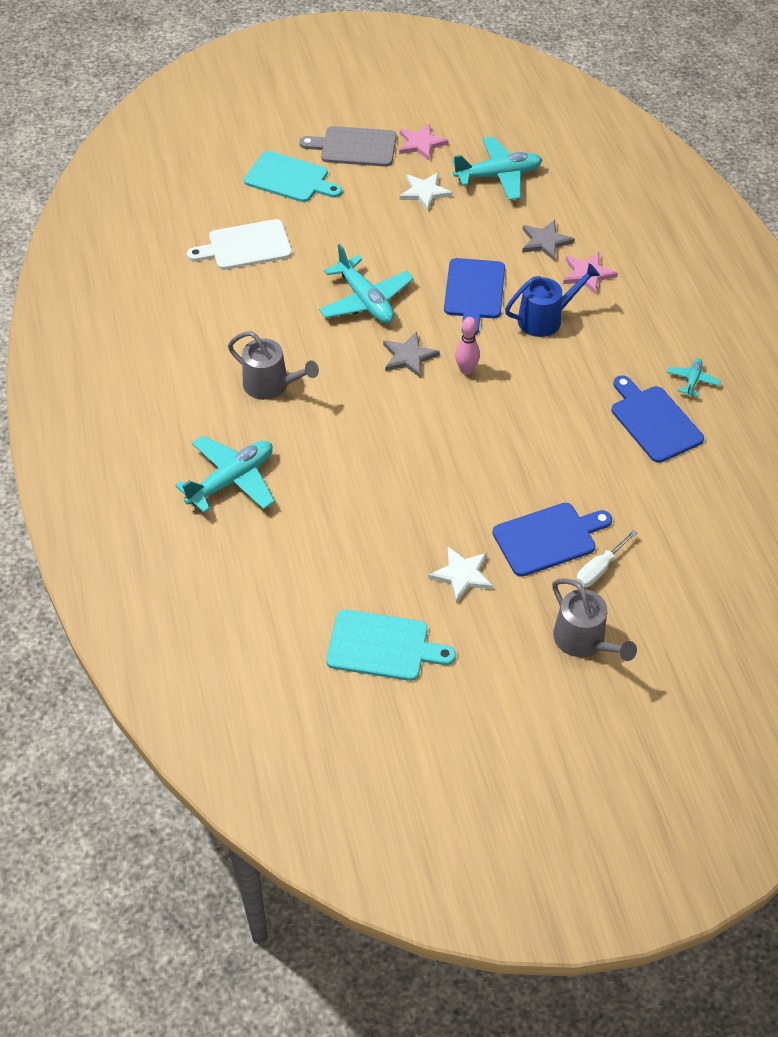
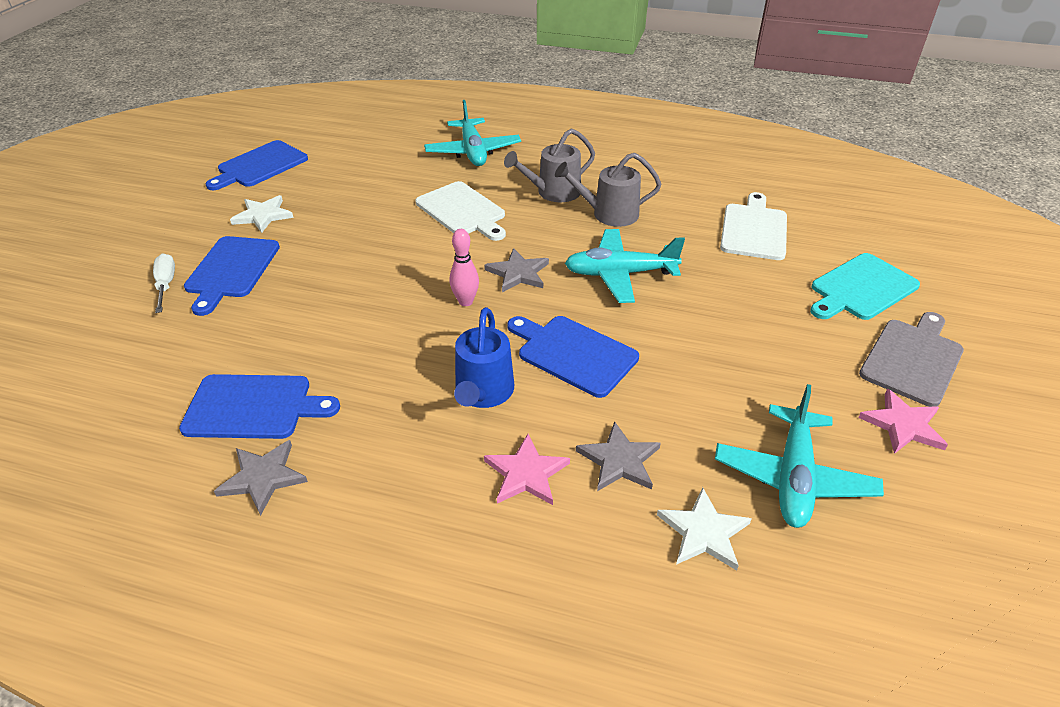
camera: 120 degrees right, 10 degrees down
(347, 433) = (462, 211): none -> white cutting board
(382, 646) = (260, 165): turquoise cutting board -> blue cutting board
(424, 192) = (787, 385): white star -> white star (703, 532)
(583, 641) = (128, 248): grey watering can -> grey watering can (609, 214)
(692, 381) = (263, 477): turquoise plane -> grey star

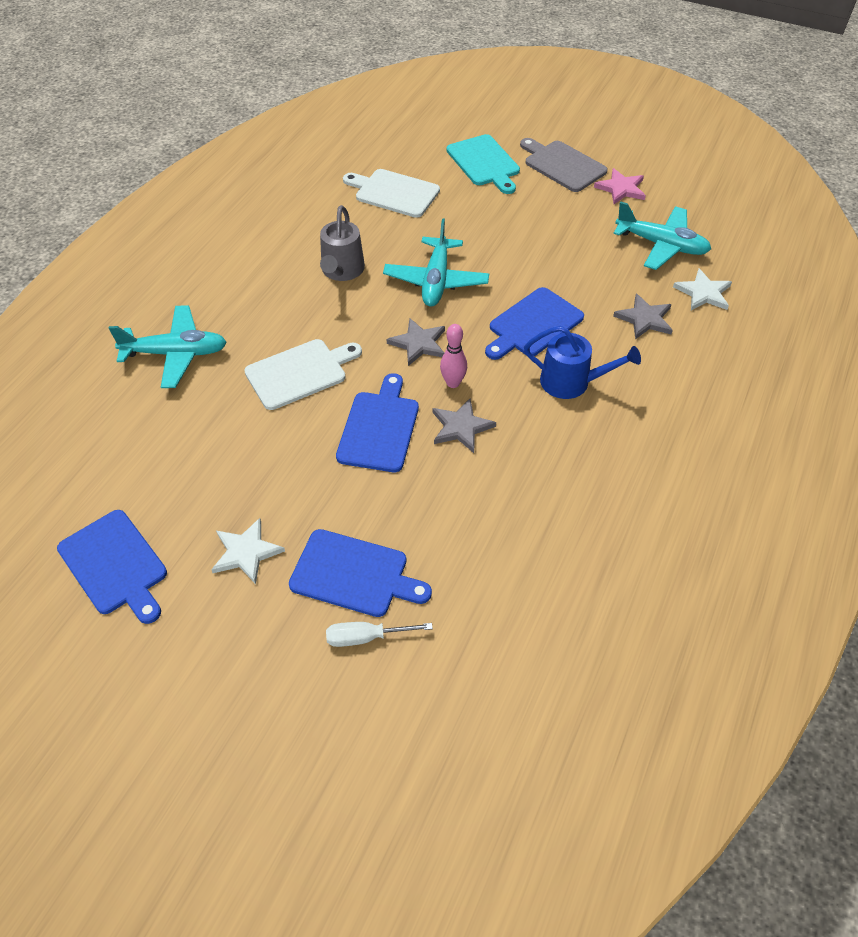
camera: 80 degrees left, 10 degrees up
(253, 407) = (573, 536): blue cutting board -> blue cutting board (379, 428)
(263, 477) = (654, 523): grey star -> grey star (461, 427)
(526, 473) = (654, 367): pink star -> none
(553, 192) = (289, 302): grey watering can -> none

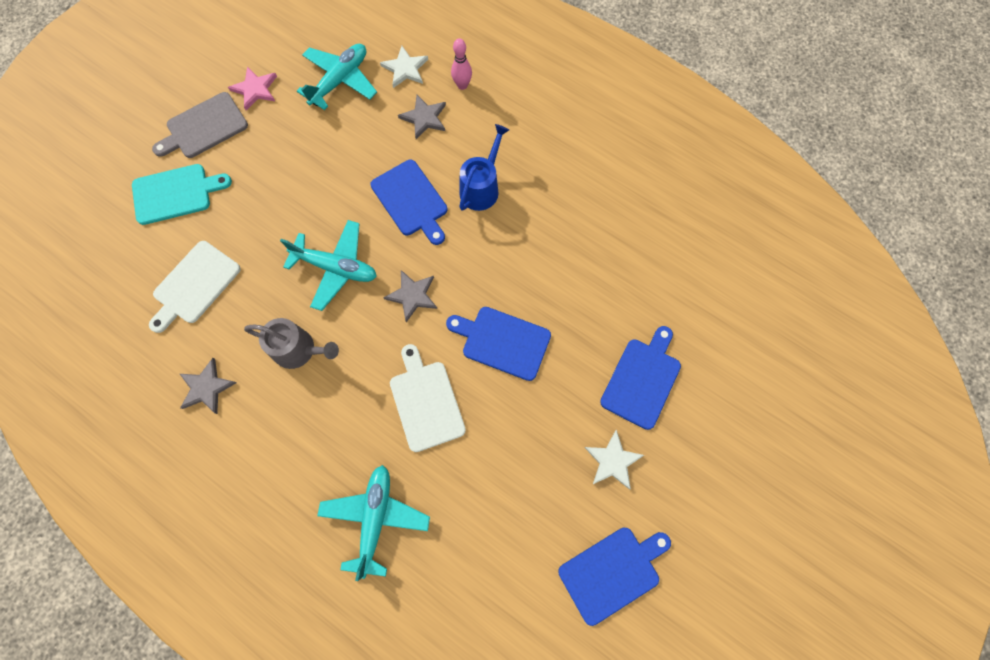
camera: 80 degrees left, 20 degrees up
(366, 637) = (695, 377): white screwdriver -> none
(453, 383) = (464, 276): pink bowling pin -> pink bowling pin (462, 85)
(461, 427) = (513, 278): grey star -> grey star (206, 387)

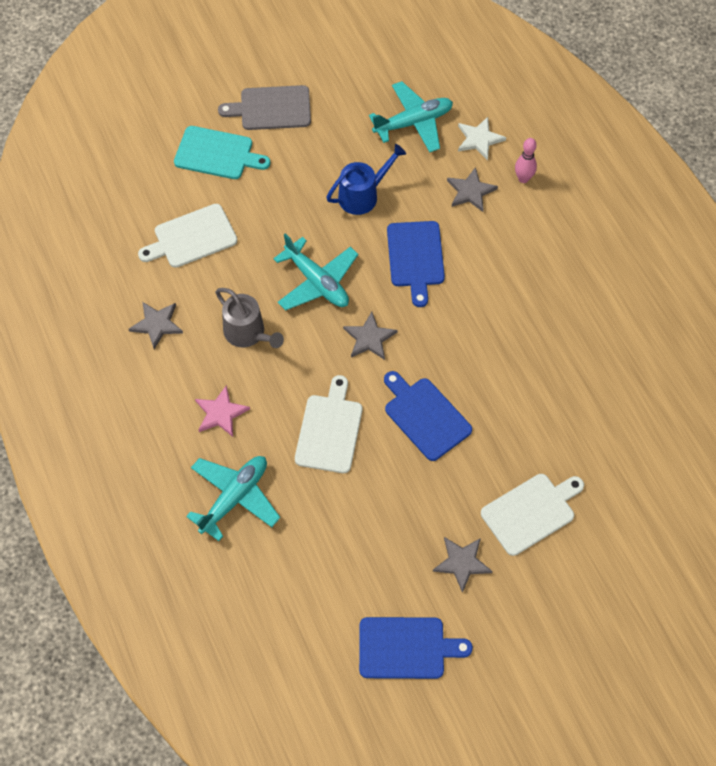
camera: 30 degrees right, 10 degrees down
(255, 89) = (334, 96): pink star -> pink star (220, 413)
(481, 188) = (486, 277): blue watering can -> blue watering can (362, 195)
(613, 461) = (462, 563): white star -> grey star
(642, 380) = (531, 512): blue cutting board -> white cutting board

